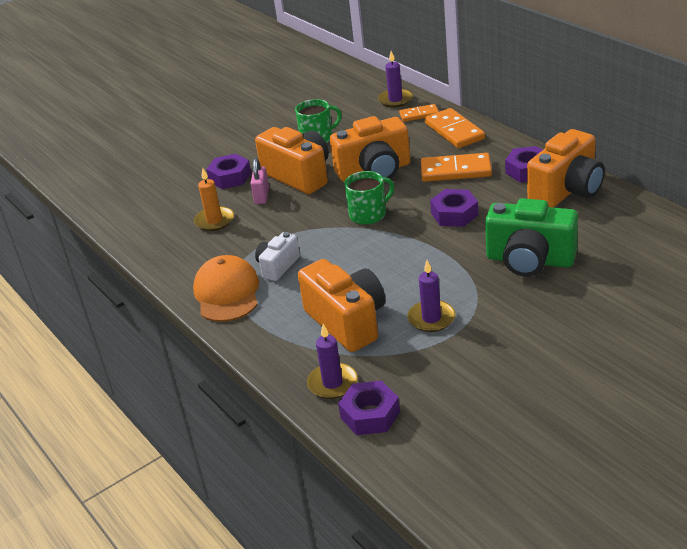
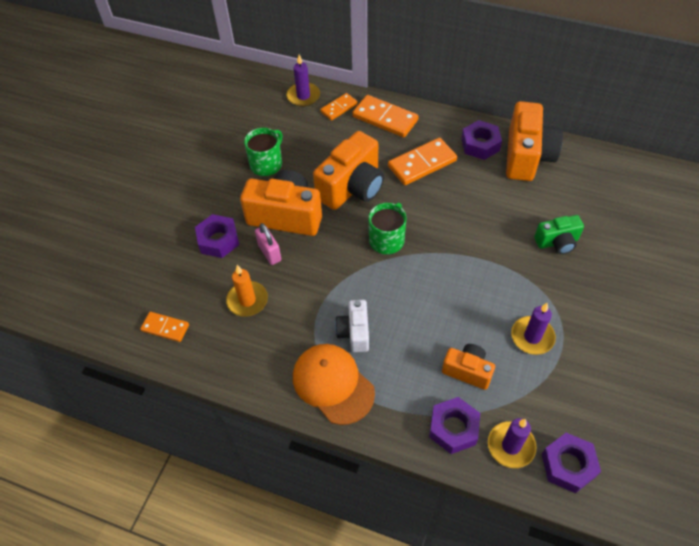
camera: 35 degrees left, 20 degrees up
(138, 219) = (165, 328): none -> orange domino
(347, 322) = (467, 371): orange camera -> orange camera, size x0.56
(454, 214) = (459, 213): purple nut -> purple nut (453, 428)
(529, 260) = (557, 242): green camera -> green camera, size x0.56

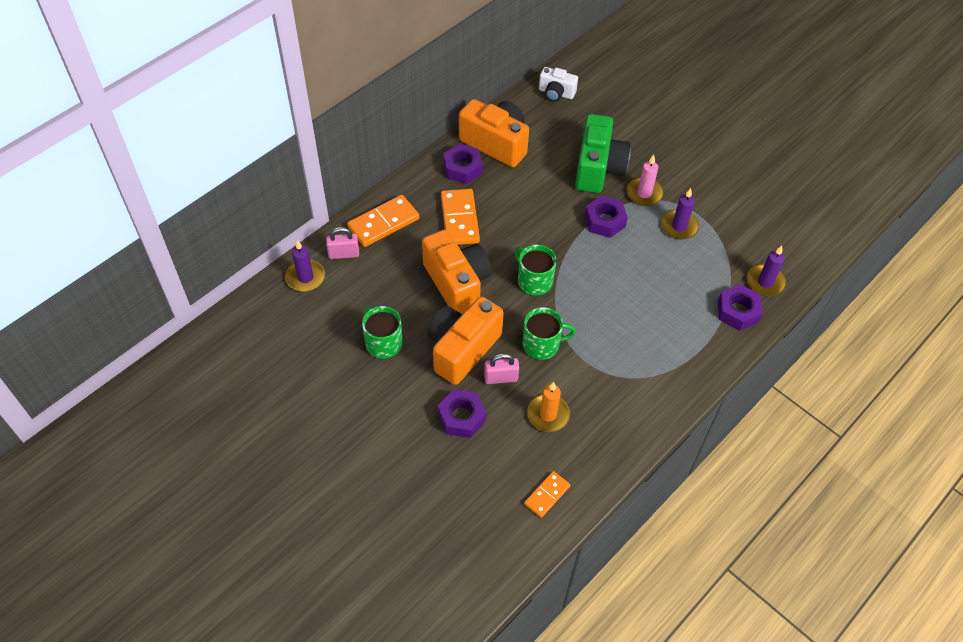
camera: 70 degrees left, 0 degrees up
(320, 270) = (542, 344): none -> green mug
(333, 384) = (666, 378): orange cap -> none
(339, 108) = (344, 254): orange domino -> pink padlock
(354, 332) = (621, 343): white camera -> white camera (556, 93)
(467, 371) = (692, 281): orange camera -> none
(553, 291) = (644, 193): none -> pink candle
(557, 242) = (598, 168): green camera -> green camera, size x1.79
(568, 465) = (792, 256): purple nut -> purple nut (605, 221)

